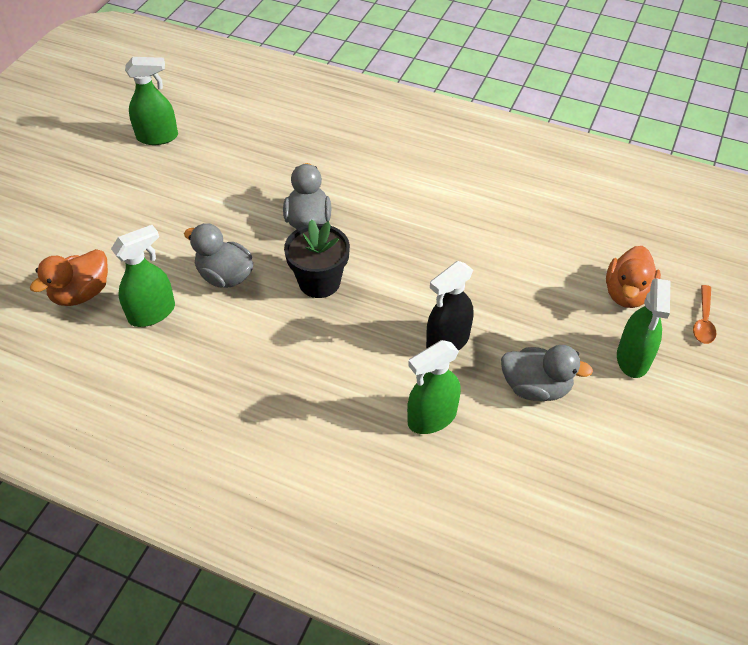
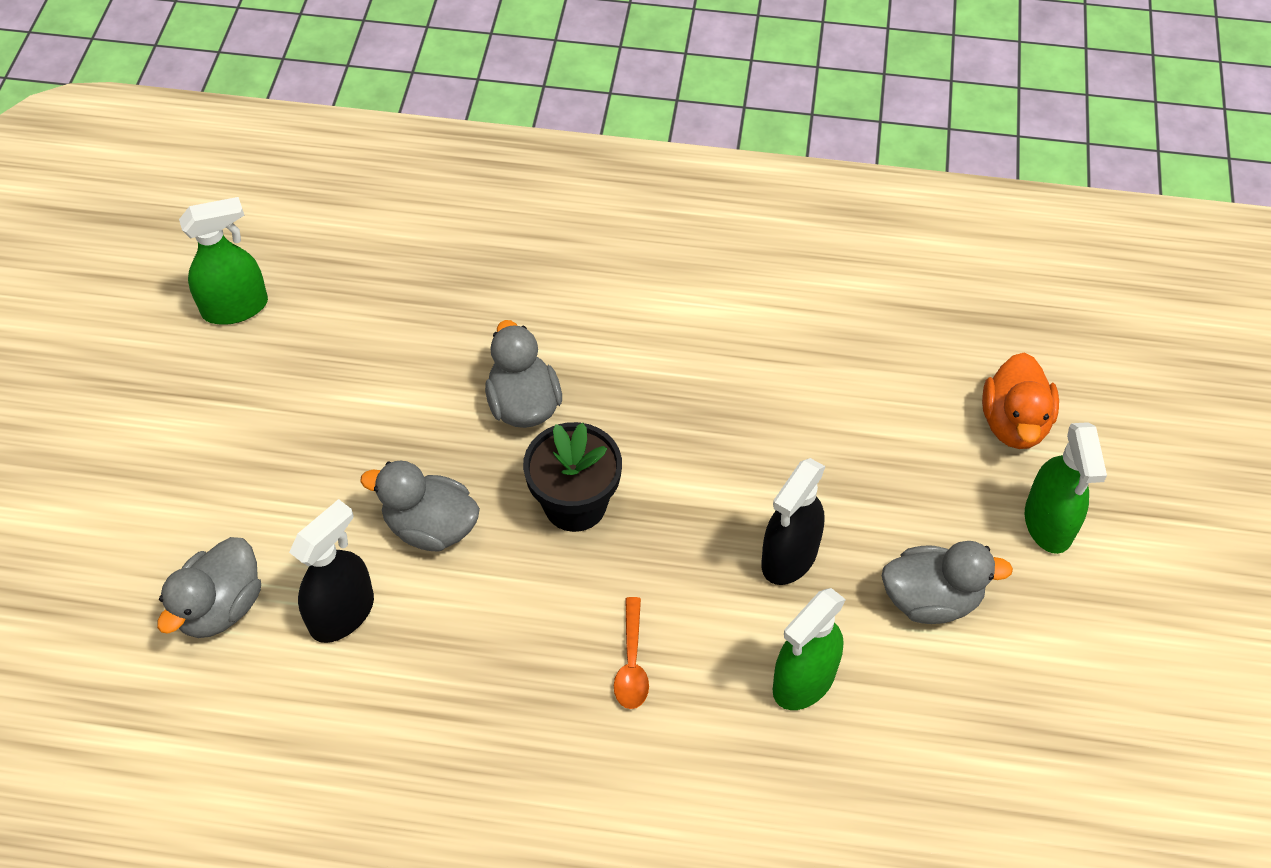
camera: 15 degrees left, 5 degrees up
(81, 293) = (220, 607): orange duck -> grey duck
(152, 313) = (342, 613): green spray bottle -> black spray bottle
(703, 321) = (1126, 442): orange spoon -> orange spoon (631, 663)

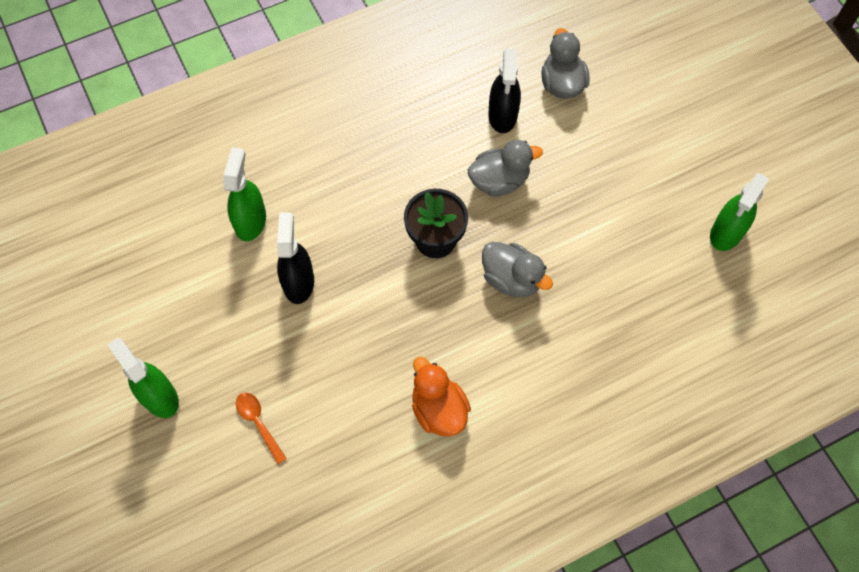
camera: 145 degrees right, 10 degrees up
(631, 663) = (343, 178): orange spoon -> orange spoon (258, 423)
(931, 599) = (206, 306): grey duck -> none
(1014, 423) = (211, 457): orange duck -> orange duck (438, 409)

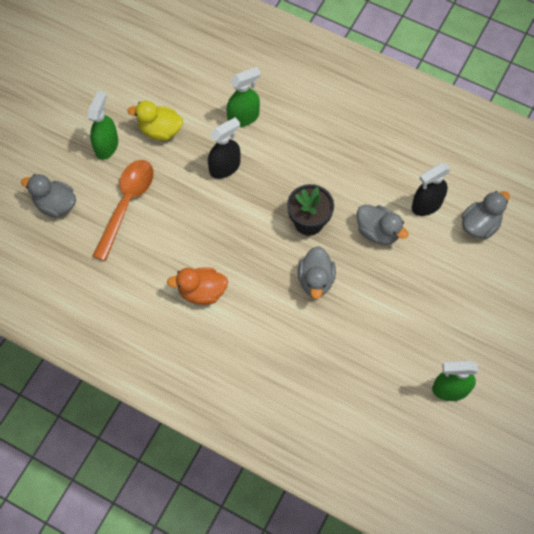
camera: 55 degrees right, 0 degrees up
(190, 510) = (55, 205): none -> grey duck
(191, 322) = (160, 130): none -> yellow duck
(258, 423) = (126, 204): orange spoon -> orange spoon, size x2.06
(438, 409) = (202, 292): orange duck -> orange duck turned 120 degrees counterclockwise

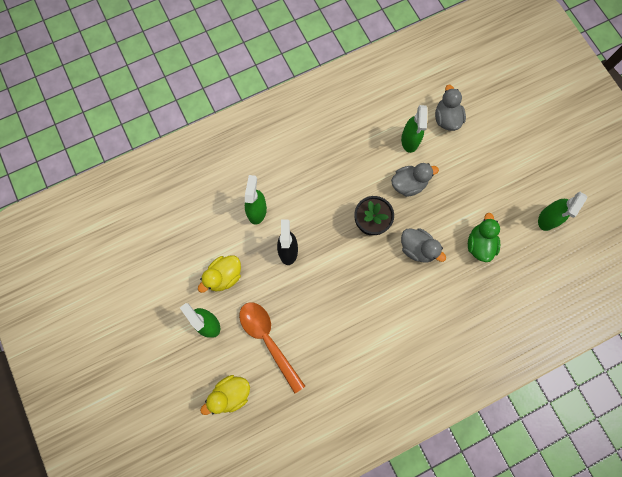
camera: 55 degrees left, 10 degrees up
(55, 205) = (231, 394): grey duck -> yellow duck
(202, 292) = (375, 331): orange duck -> none
(367, 337) = (479, 244): none -> green duck
(426, 205) = (410, 140): black spray bottle -> green spray bottle

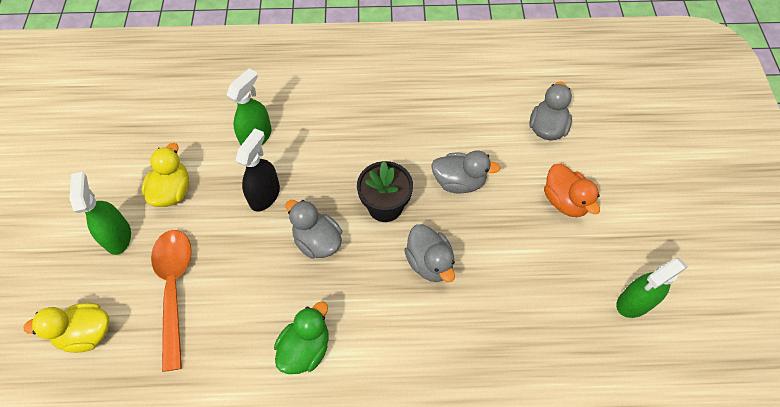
camera: 25 degrees right, 15 degrees down
(224, 276) = (172, 191): yellow duck -> yellow duck turned 120 degrees clockwise
(340, 266) = (317, 241): none -> grey duck
(410, 140) = (487, 134): green spray bottle -> none
(479, 244) = (518, 294): green duck -> green duck (305, 348)
(480, 168) = (565, 201): none -> orange duck

